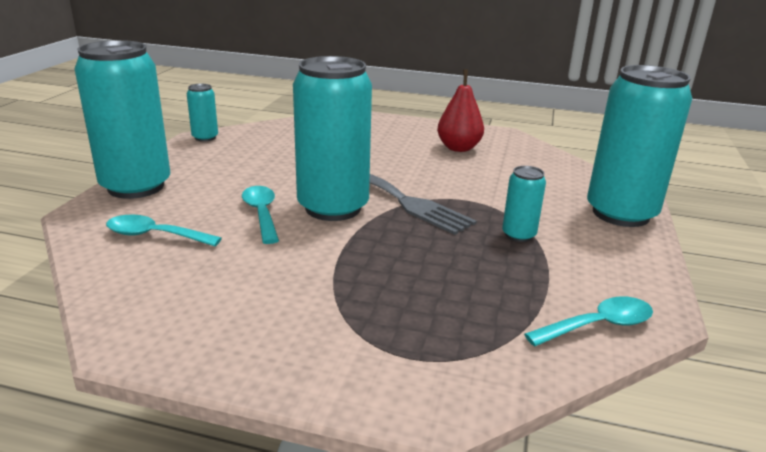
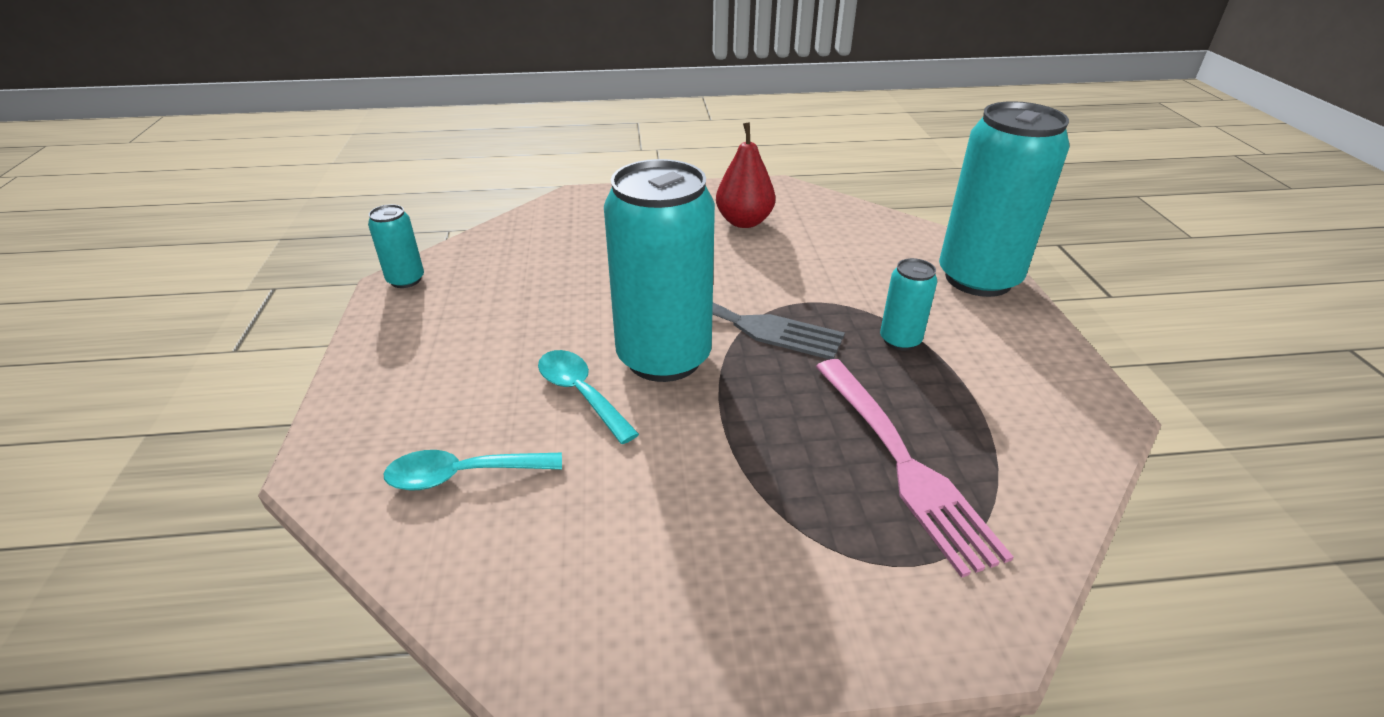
camera: 20 degrees left, 10 degrees up
(136, 186) = (369, 395): turquoise can -> none
(454, 300) = (901, 461): none -> pink fork
(598, 325) = (1063, 447): turquoise spoon -> none

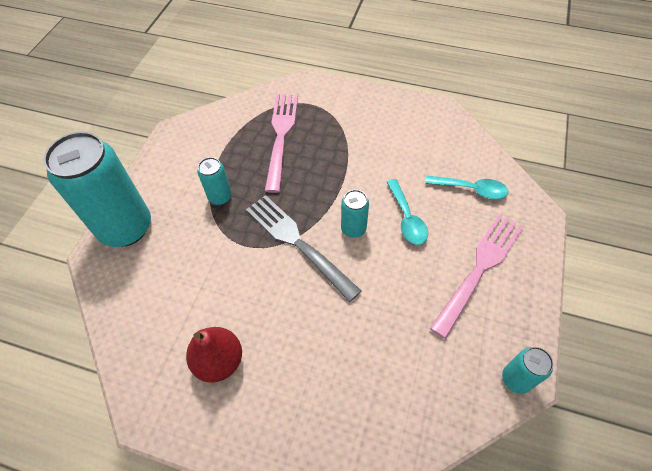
camera: 155 degrees left, 20 degrees up
(449, 361) = (479, 270): none -> pink fork
(664, 357) = (353, 229): turquoise can -> turquoise can, size x0.45

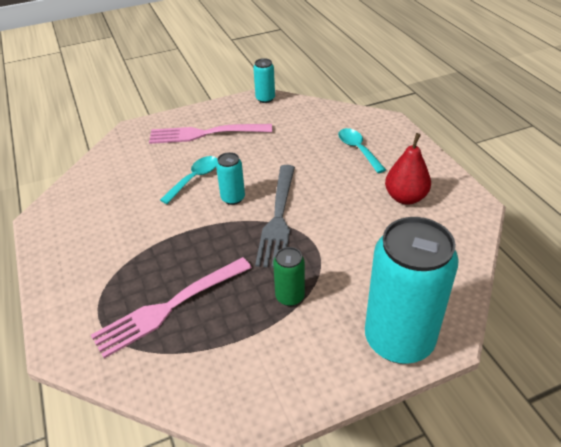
camera: 130 degrees left, 15 degrees down
(220, 197) = (290, 296): turquoise can -> green can
(471, 189) = (134, 163): turquoise spoon -> turquoise spoon (358, 150)

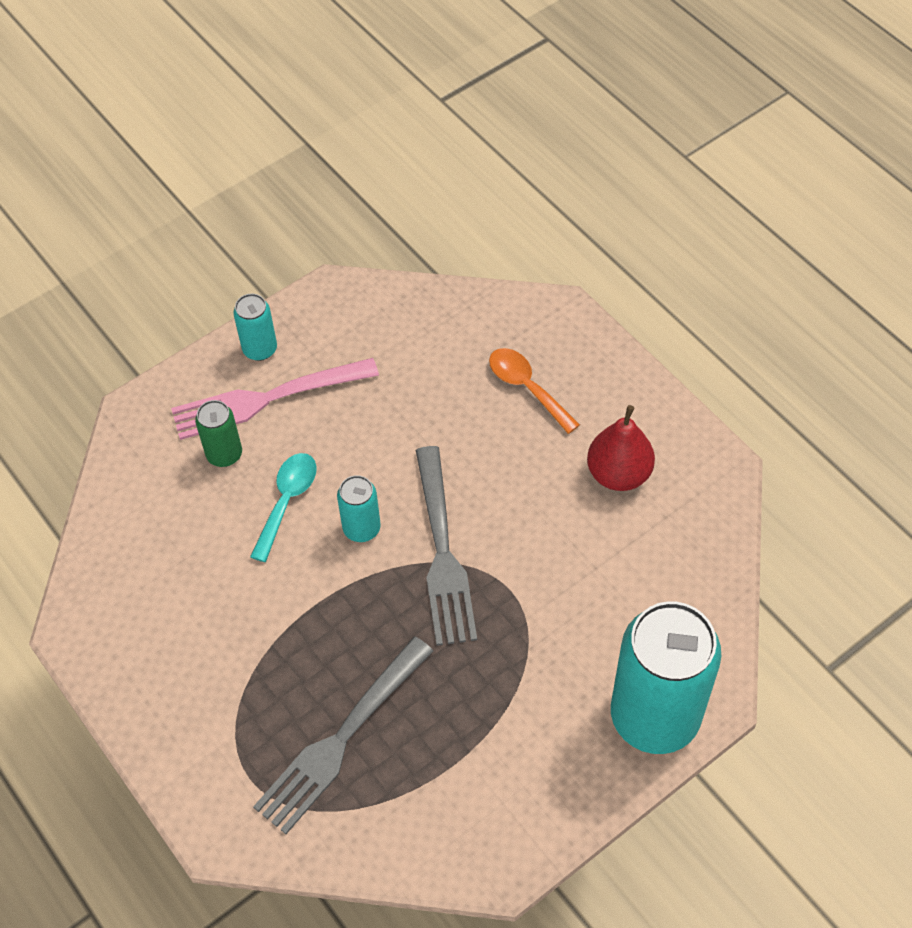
camera: 15 degrees left, 15 degrees up
(170, 306) = (342, 737): pink fork -> grey fork
(265, 99) = (341, 294): turquoise can -> turquoise can (260, 349)
(290, 296) = (499, 684): green can -> green can (224, 454)
(358, 150) = (527, 388): turquoise spoon -> orange spoon

